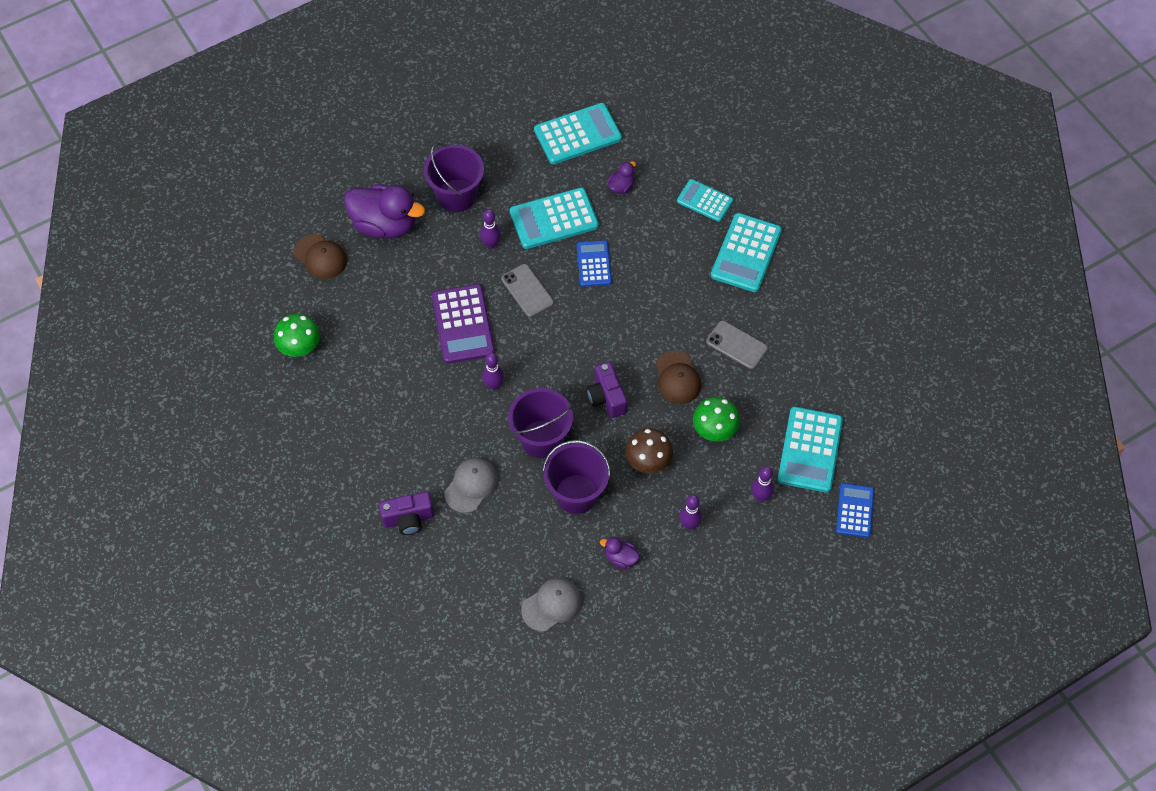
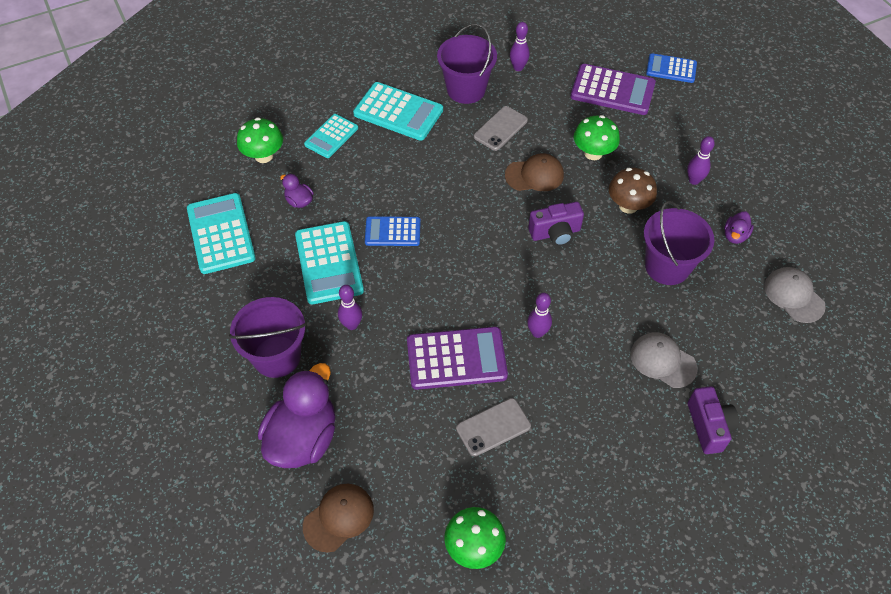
camera: 85 degrees left, 5 degrees down
(527, 290) = (418, 293): grey phone -> grey phone (493, 427)
(541, 439) = (604, 292): purple bucket -> purple bucket (466, 89)
(672, 150) = (264, 156): none -> green mushroom
(760, 496) = (661, 128): purple bowling pin -> purple bowling pin (518, 67)
(810, 450) = (612, 90): turquoise calculator -> purple calculator

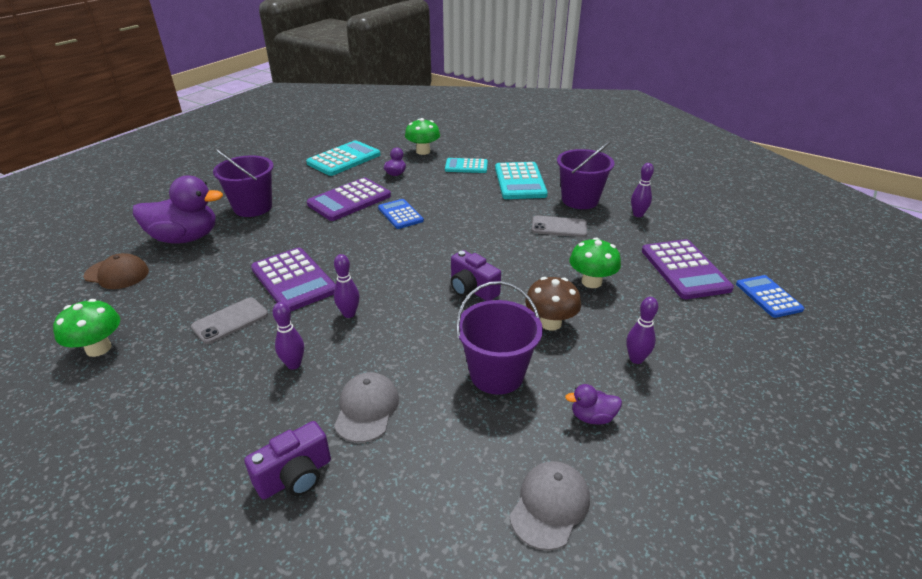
camera: 60 degrees right, 20 degrees down
(329, 263) = (349, 200): turquoise calculator -> purple calculator
(352, 325) = (298, 225): purple bowling pin -> purple bowling pin (294, 364)
(493, 427) = (230, 320): grey phone -> grey phone turned 75 degrees counterclockwise
(534, 175) = (527, 258): brown cap -> none

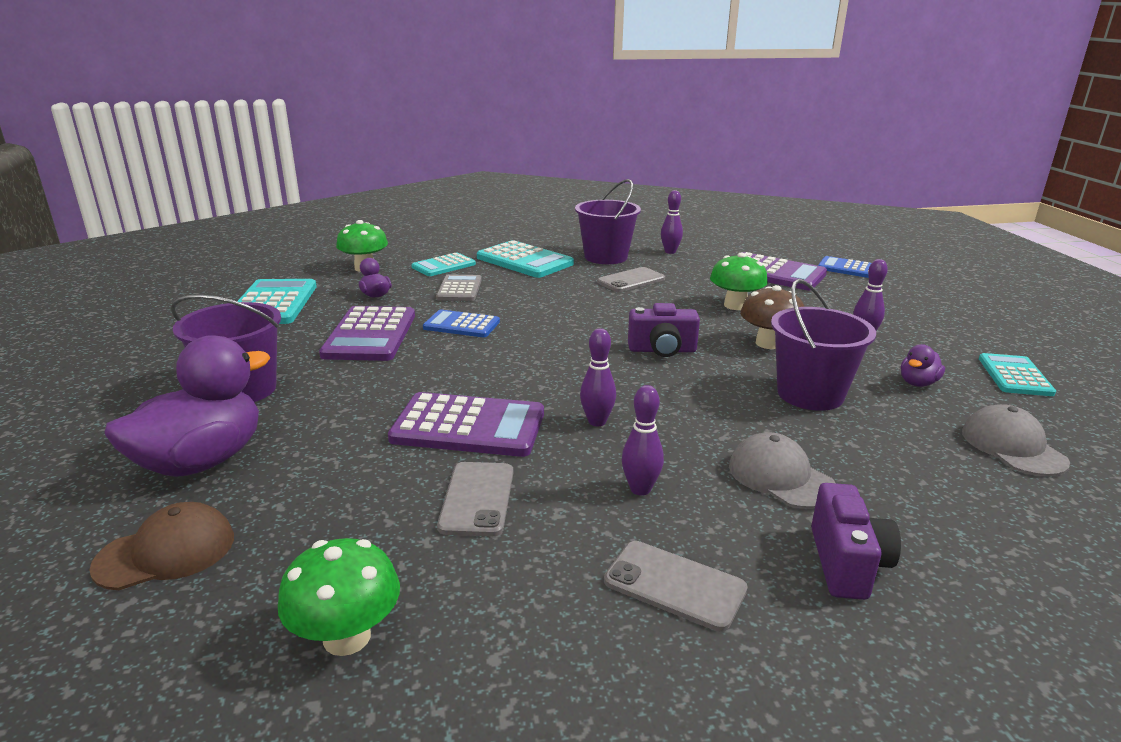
camera: 45 degrees left, 10 degrees down
(214, 420) = (674, 585): none -> grey phone
(444, 188) = (459, 289): none -> grey calculator
(693, 467) = (1014, 376): none -> turquoise calculator

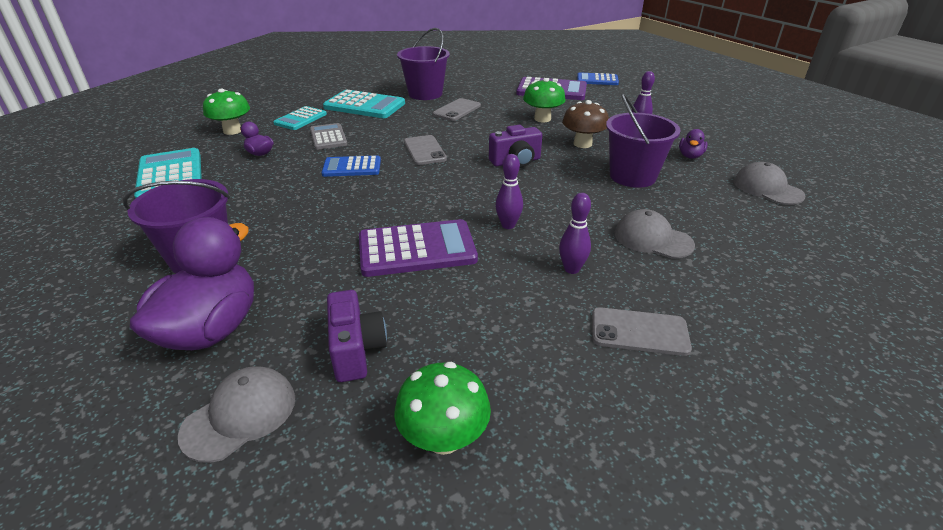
camera: 20 degrees left, 10 degrees up
(166, 552) = (240, 415): brown cap -> grey cap
(370, 335) = (281, 189): purple calculator -> none
(477, 499) = (464, 304): grey phone -> grey phone (424, 150)
(670, 252) = (469, 83): purple bowling pin -> none
(846, 563) = (728, 288): purple camera -> purple camera (356, 350)
(1014, 376) = (739, 141): turquoise calculator -> none

